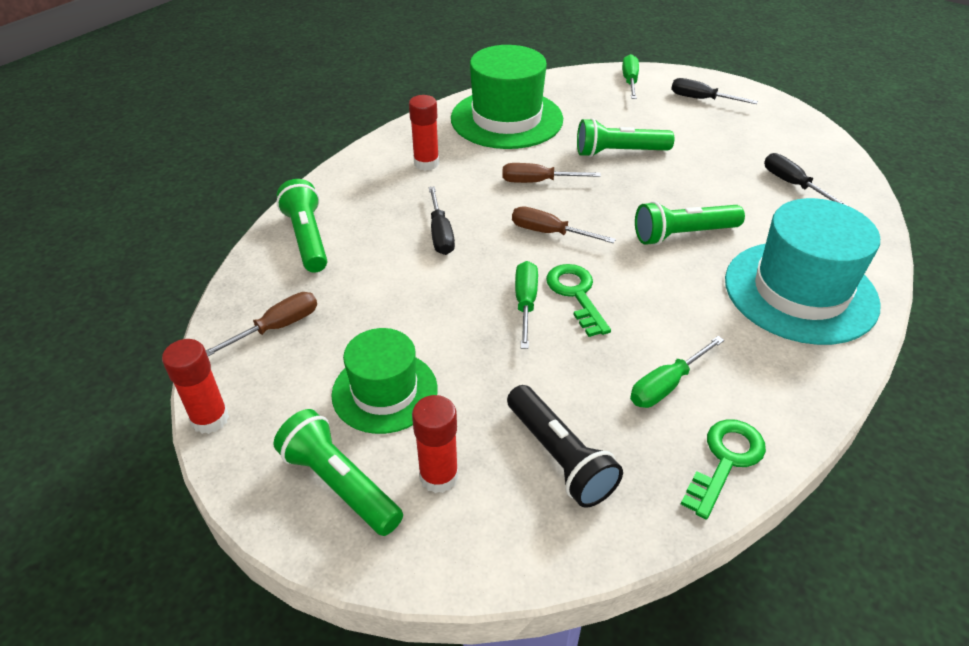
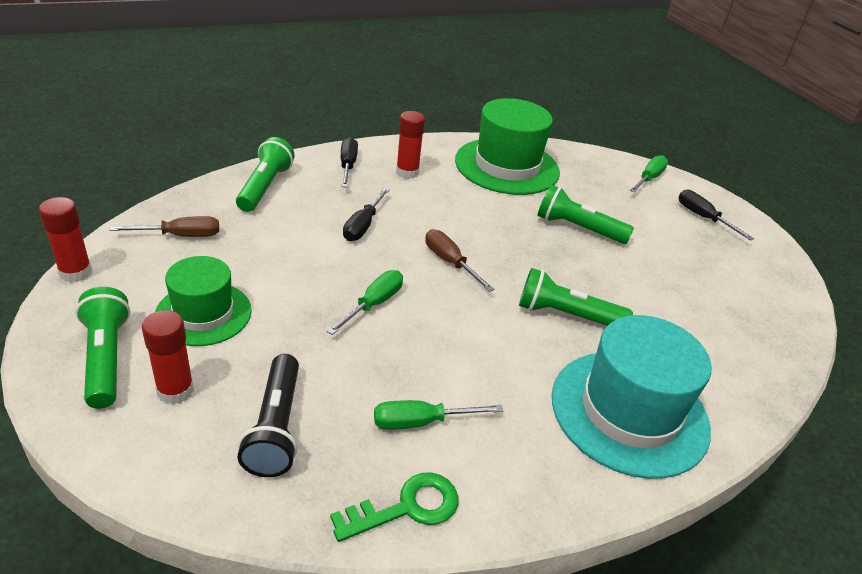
camera: 25 degrees right, 5 degrees down
(537, 182) = (482, 221): brown screwdriver -> none
(576, 294) = (421, 317): green key -> none
(792, 184) = (720, 321): black screwdriver -> black screwdriver (348, 165)

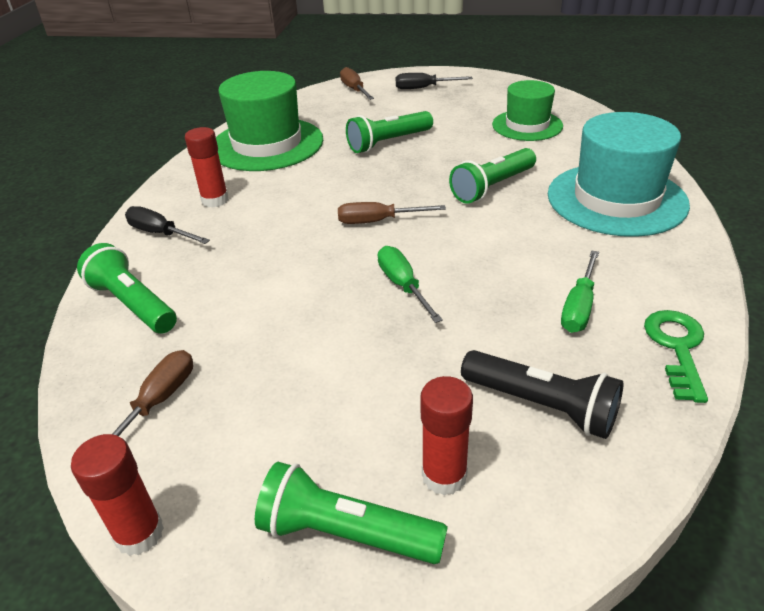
camera: 50 degrees left, 0 degrees up
(203, 313) = (325, 418): green hat -> green hat (527, 125)
(363, 226) = (275, 255): black screwdriver -> none
(649, 178) = (354, 90): green screwdriver -> brown screwdriver

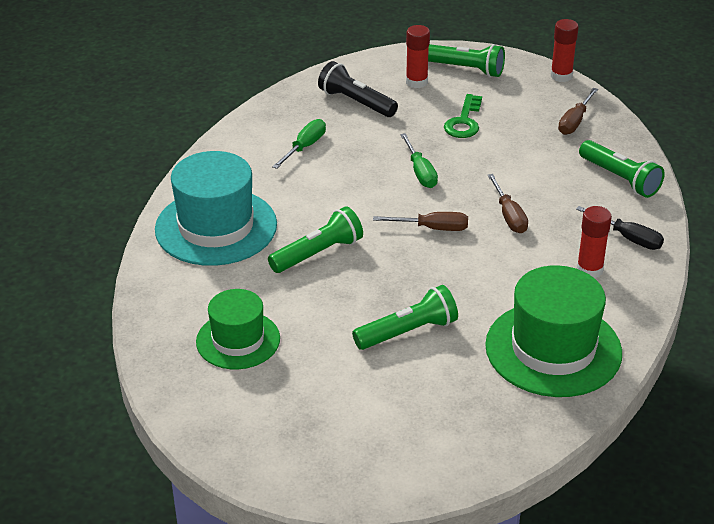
camera: 175 degrees left, 0 degrees up
(354, 90) = (441, 459): brown screwdriver -> brown screwdriver (509, 216)
(423, 88) = (339, 447): black screwdriver -> none
(677, 348) = (262, 120): green key -> green key (464, 121)

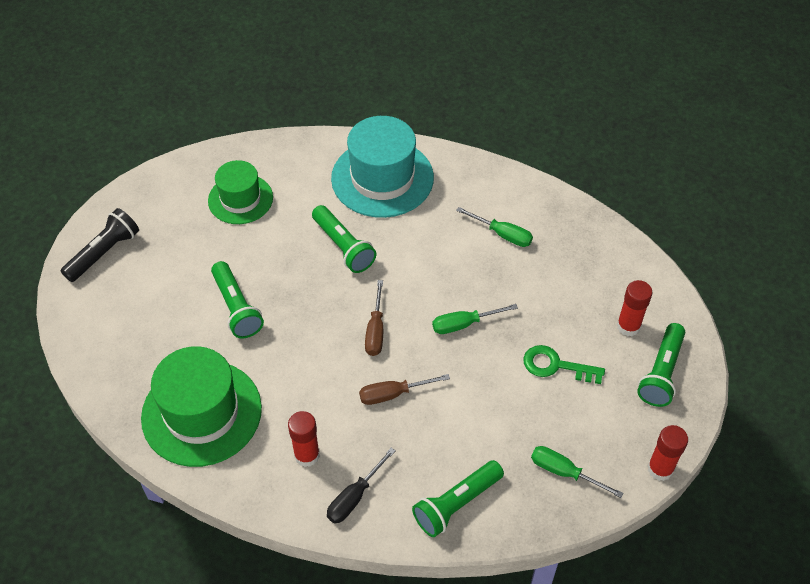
camera: 90 degrees right, 15 degrees up
(356, 102) = (583, 274): black flashlight -> black flashlight (104, 253)
(574, 122) = (564, 472): brown screwdriver -> green screwdriver

